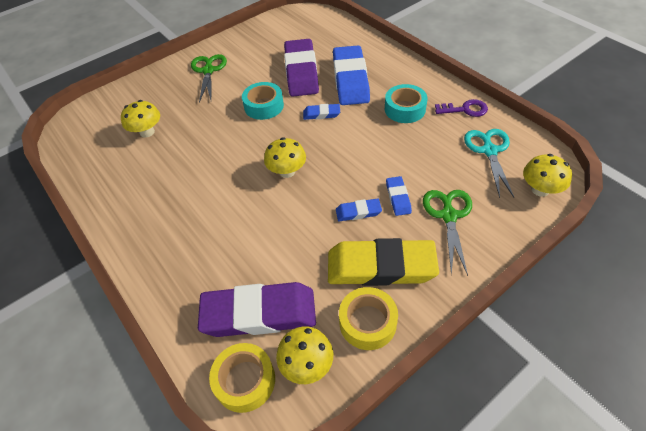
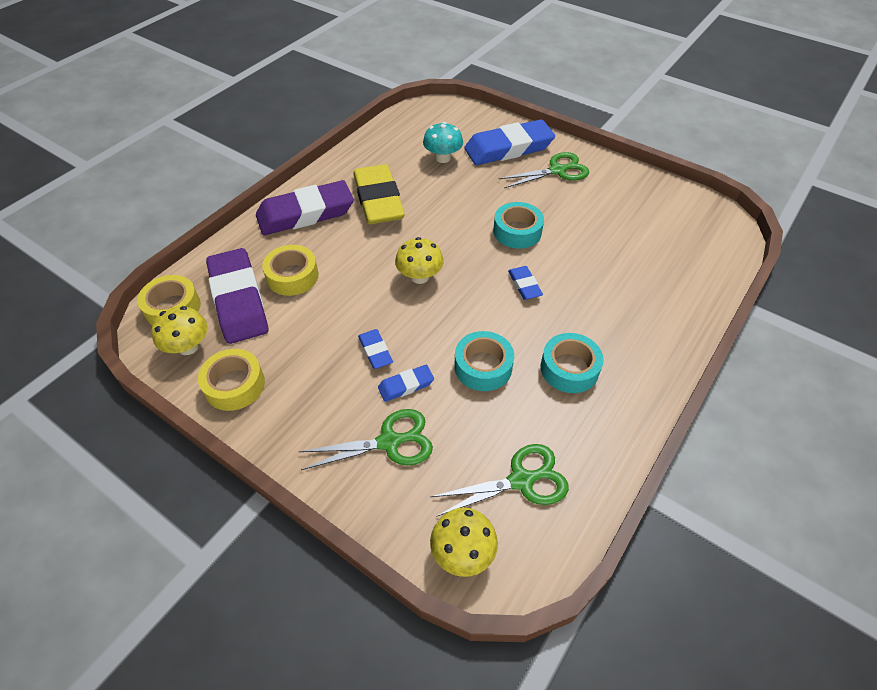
camera: 70 degrees right, 0 degrees up
(147, 132) = (443, 158): yellow mushroom -> turquoise mushroom
(246, 263) = (292, 276): none -> yellow tape
(301, 72) = (595, 249): purple eraser -> purple eraser (305, 213)
(350, 80) = (604, 300): blue eraser -> blue eraser (508, 148)
(381, 267) = (303, 385): yellow eraser -> yellow eraser (378, 200)
(391, 151) = (483, 367): none -> turquoise tape
(465, 109) = (599, 442): purple key -> none
(489, 151) = (521, 480): turquoise scissors -> green scissors

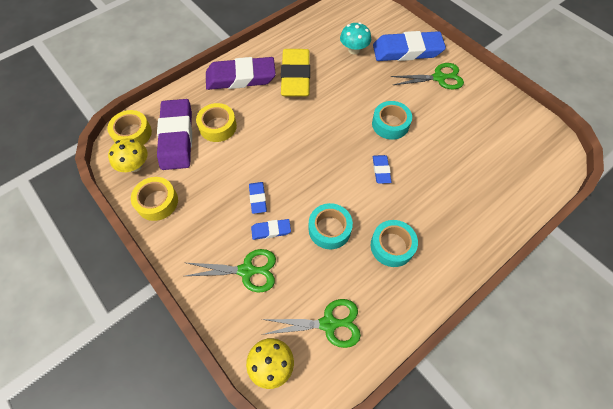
camera: 15 degrees right, 10 degrees up
(419, 277) = (306, 146): yellow mushroom -> none

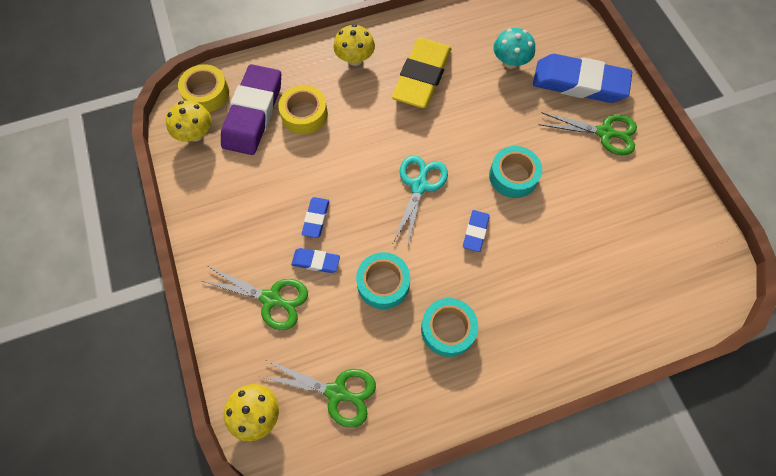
camera: 20 degrees right, 5 degrees up
(157, 202) = (204, 185): yellow tape -> none
(241, 77) = (355, 59): purple eraser -> yellow mushroom
(326, 151) = (419, 186): none -> turquoise scissors

